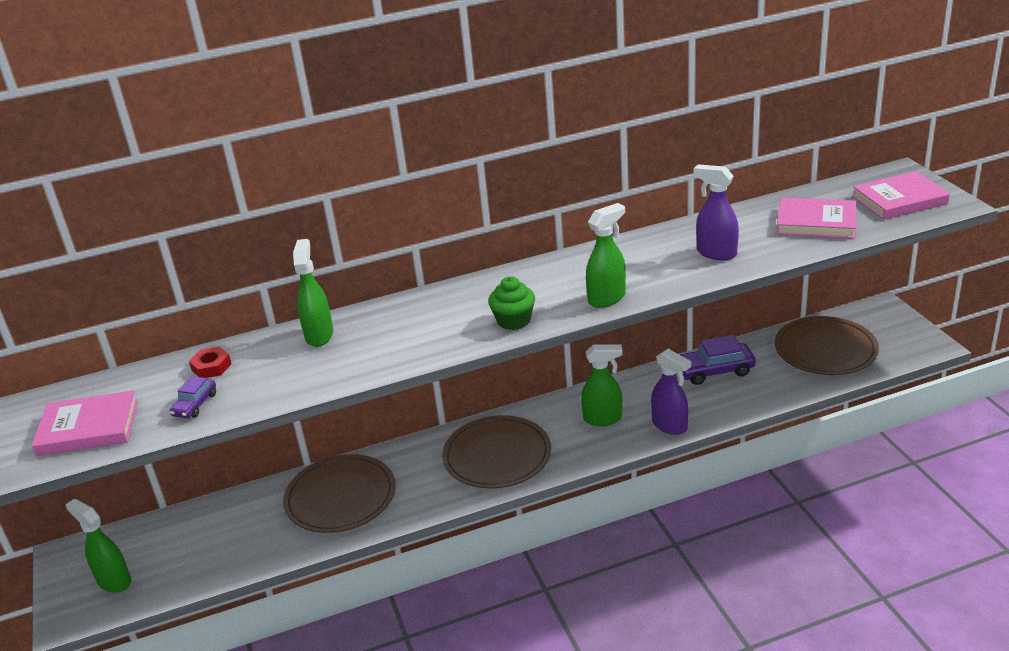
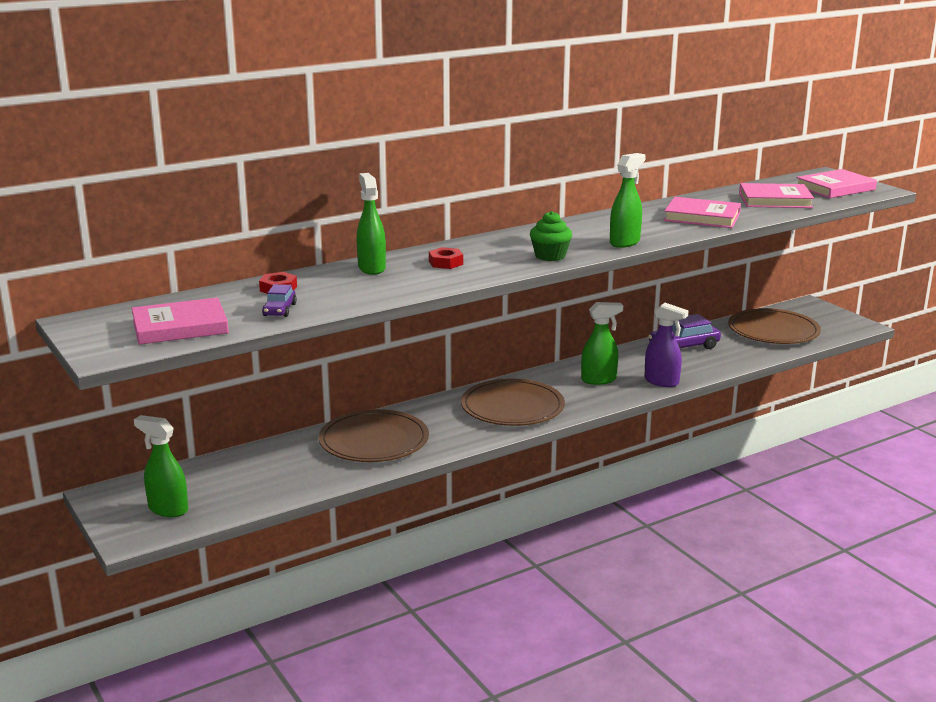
camera: 15 degrees left, 10 degrees down
(398, 329) = (446, 263): none -> red nut
(716, 253) = (702, 217): purple spray bottle -> pink book

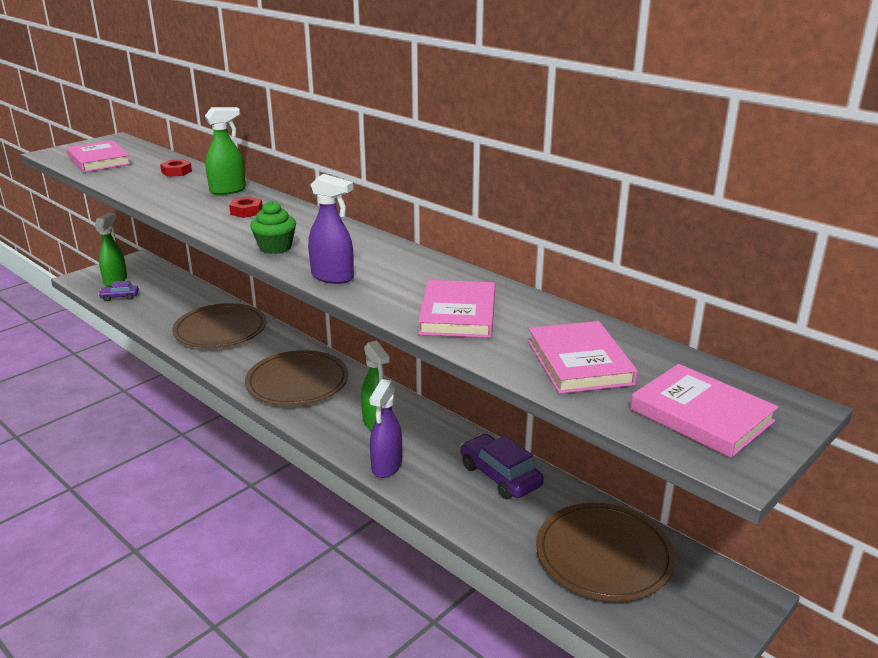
camera: 75 degrees right, 5 degrees up
(280, 310) = (129, 178): purple car -> purple car (120, 297)
(625, 242) = (333, 277): green spray bottle -> purple spray bottle

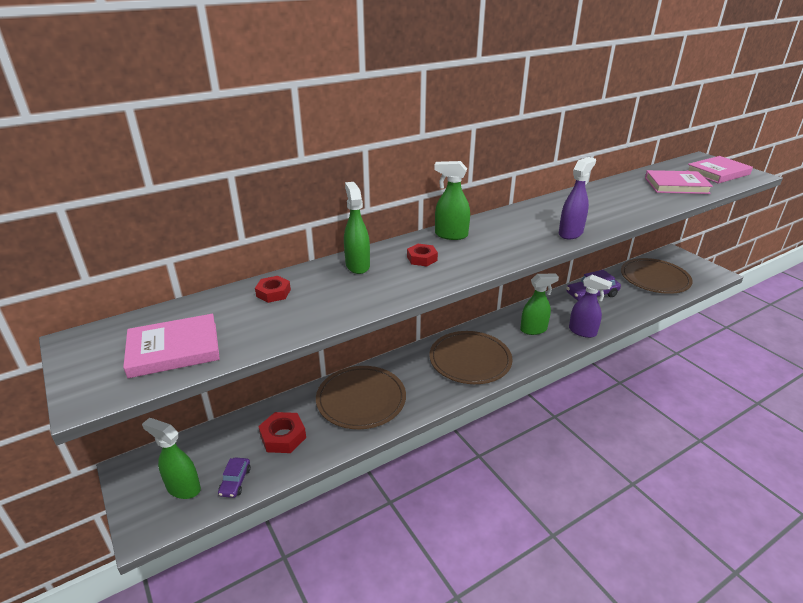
camera: 75 degrees left, 5 degrees up
(169, 304) = (283, 437): none -> red nut
(275, 247) = (511, 250): green cupcake -> none
(306, 218) = (450, 235): none -> green spray bottle
(458, 314) = (625, 204): pink book -> none

